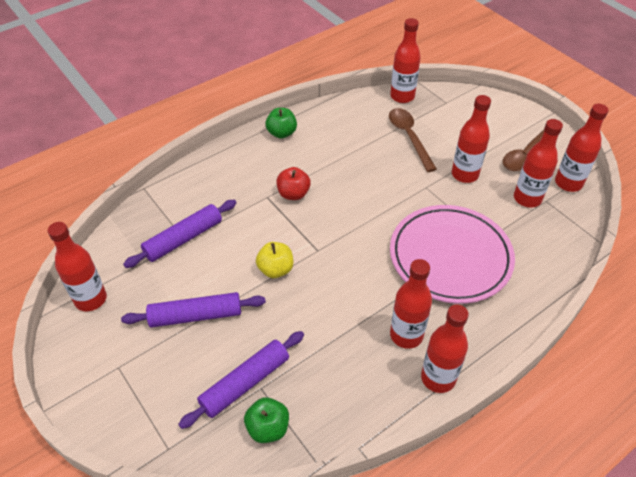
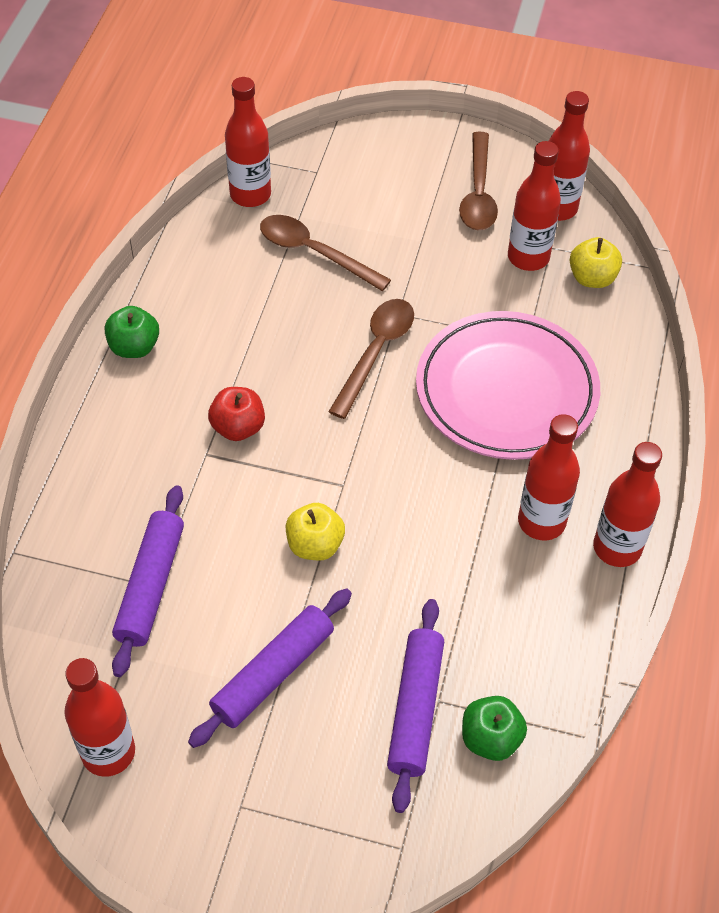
camera: 40 degrees left, 5 degrees up
(396, 199) = (376, 353): none -> brown spoon
(464, 174) = (429, 267): red bottle -> none
(557, 229) = (592, 278): none -> yellow apple

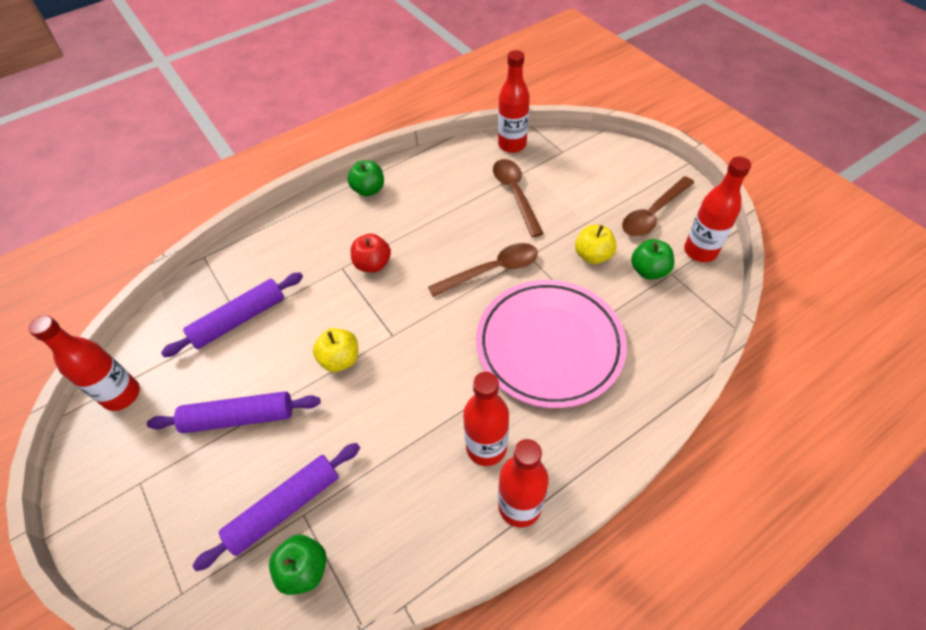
camera: 45 degrees right, 0 degrees up
(528, 257) = (649, 271): red bottle -> green apple
(592, 278) = (682, 309): yellow apple -> yellow apple (593, 255)

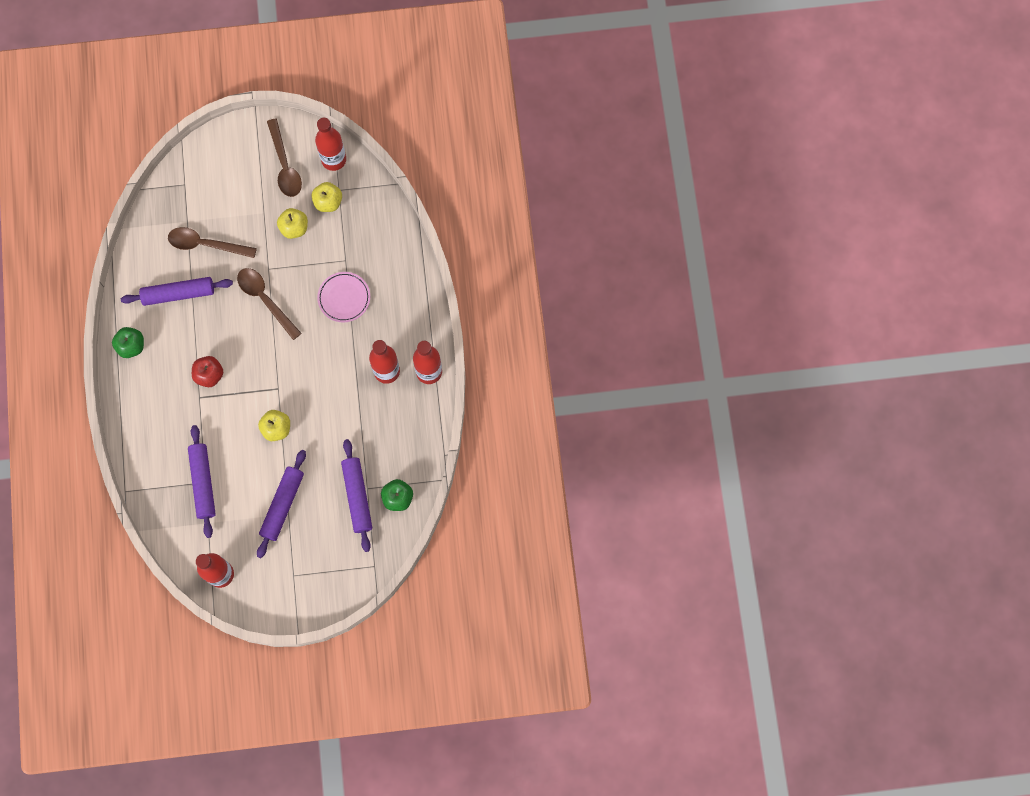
camera: 65 degrees left, 20 degrees up
(447, 198) = (178, 293): none -> purple rolling pin
(492, 270) = (265, 300): brown spoon -> brown spoon turned 45 degrees counterclockwise
(512, 145) = (152, 216): red bottle -> none
(549, 345) = (344, 298): pink plate -> pink plate, size x0.51
(649, 271) = (328, 202): green apple -> yellow apple

